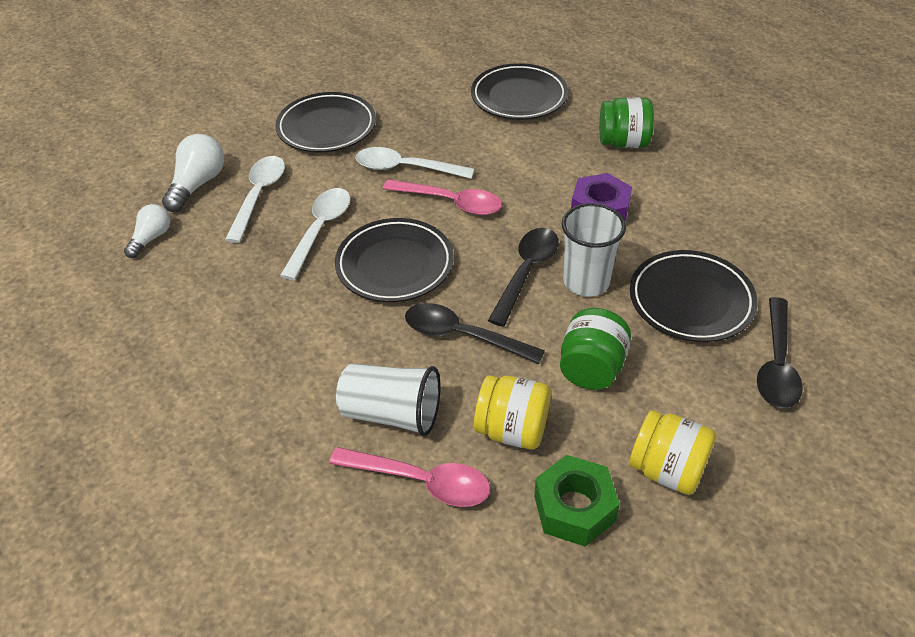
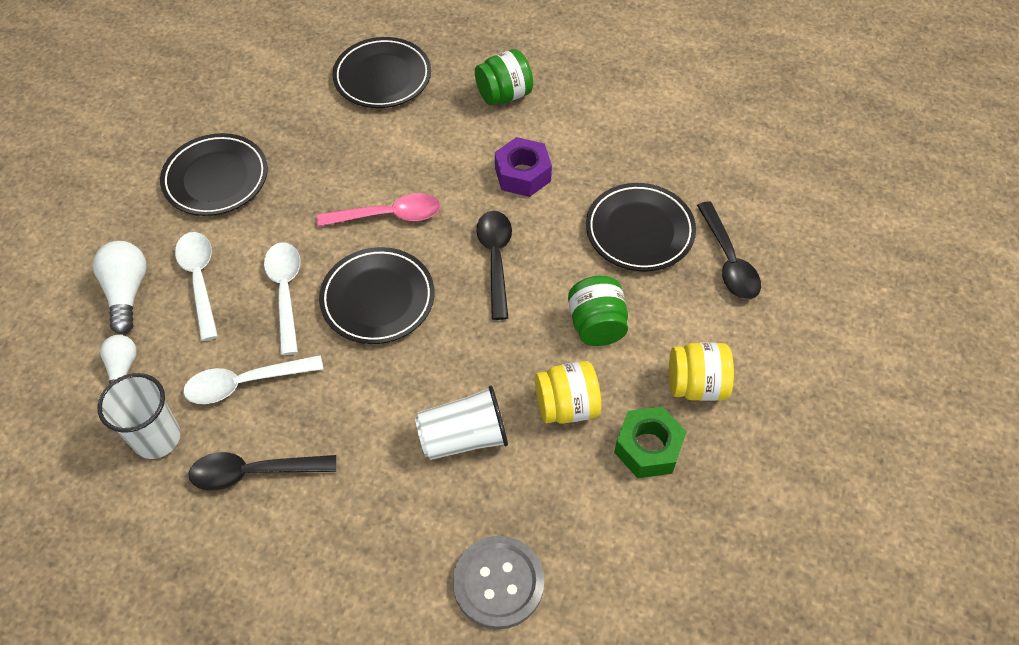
camera: 30 degrees left, 10 degrees up
(333, 565) = (498, 583): none -> grey button
(406, 168) = (324, 195): white spoon -> white spoon (245, 383)
(420, 481) = (522, 483): pink spoon -> none
(463, 336) = (479, 341): black spoon -> black spoon (254, 472)
(586, 282) = (549, 248): white cup -> white cup (157, 438)

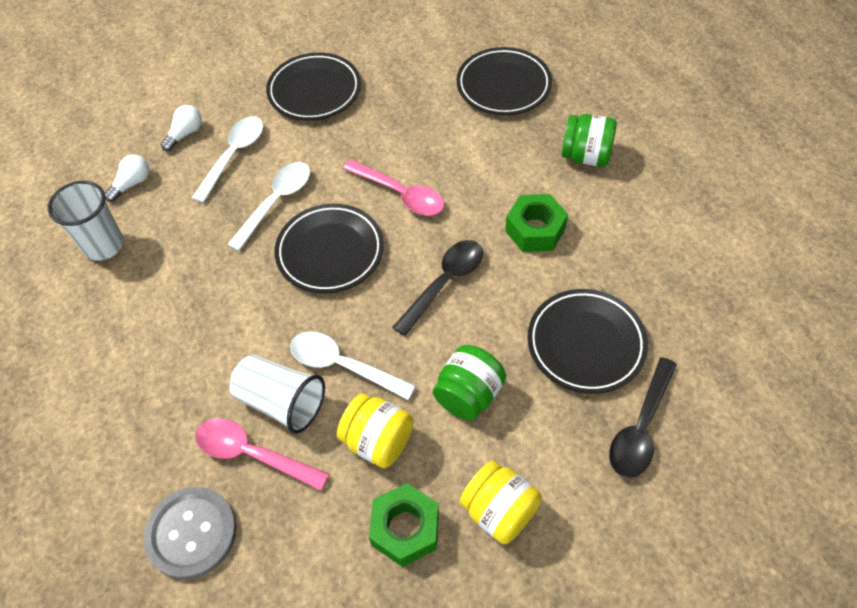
camera: 45 degrees right, 0 degrees up
(127, 292) = (185, 134): white light bulb -> white light bulb, size x0.65
(245, 383) = (188, 248): white spoon -> white spoon (343, 365)
(254, 472) = (131, 315): black spoon -> none
(483, 490) = (253, 454): none -> pink spoon
(522, 174) = (535, 230): purple nut -> green nut

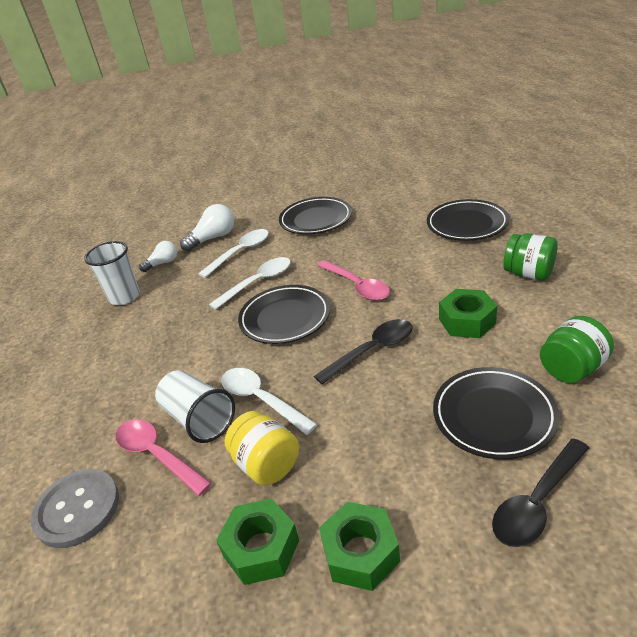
camera: 20 degrees right, 20 degrees down
(185, 134) = (213, 238): white light bulb -> white light bulb, size x1.54
(468, 394) = (364, 441): green jar -> green jar (572, 368)
(499, 511) = (360, 553): yellow jar -> green nut

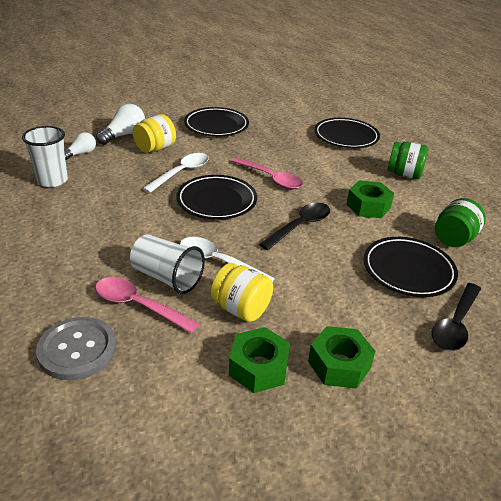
camera: 20 degrees left, 0 degrees up
(240, 253) = (155, 148): white spoon -> yellow jar

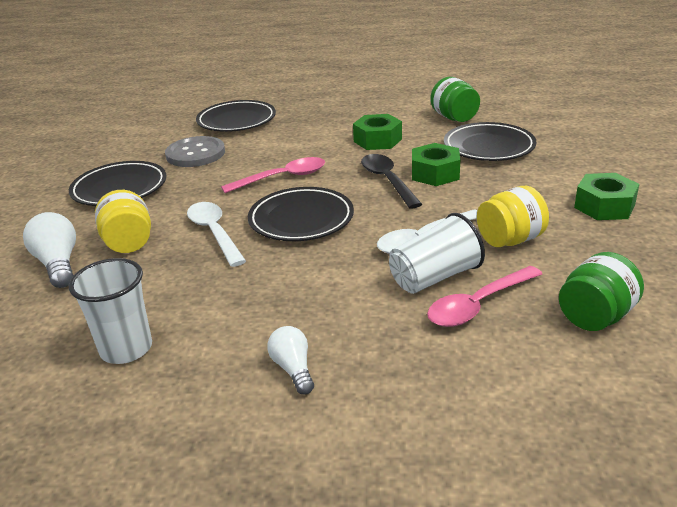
camera: 60 degrees left, 5 degrees down
(77, 349) = (543, 361): grey button -> grey button (195, 154)
(81, 153) = (70, 311): white light bulb -> white light bulb (293, 369)
(258, 367) = (599, 246): green nut -> green nut (435, 173)
(404, 174) = (336, 112): green jar -> green jar (595, 317)
(455, 324) = (567, 146): black spoon -> none

